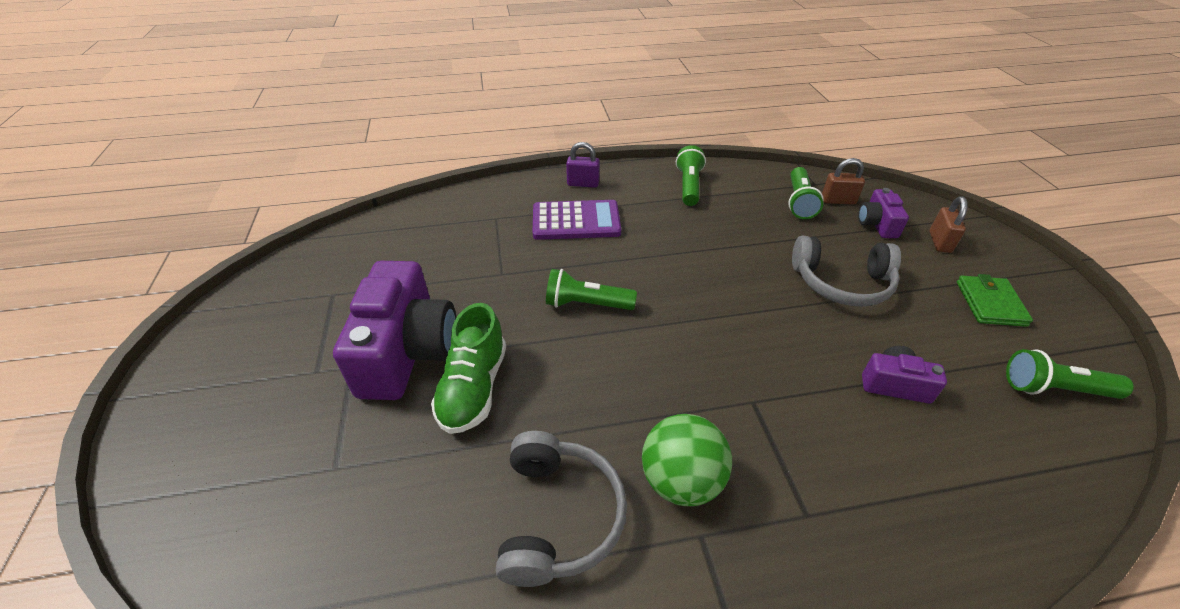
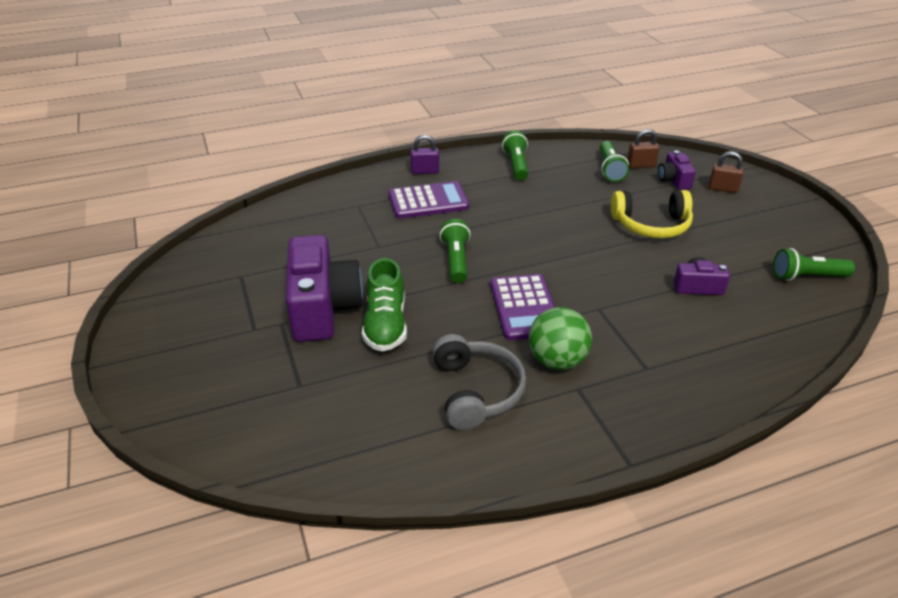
camera: 10 degrees left, 5 degrees down
(586, 304) = (456, 260): green flashlight -> green flashlight turned 90 degrees clockwise
(655, 386) = (524, 307): none -> purple calculator
(841, 283) = (651, 225): grey headphones -> yellow headphones
(939, 242) = (723, 189): brown padlock -> brown padlock turned 75 degrees counterclockwise
(990, 303) = (762, 227): green wallet -> none

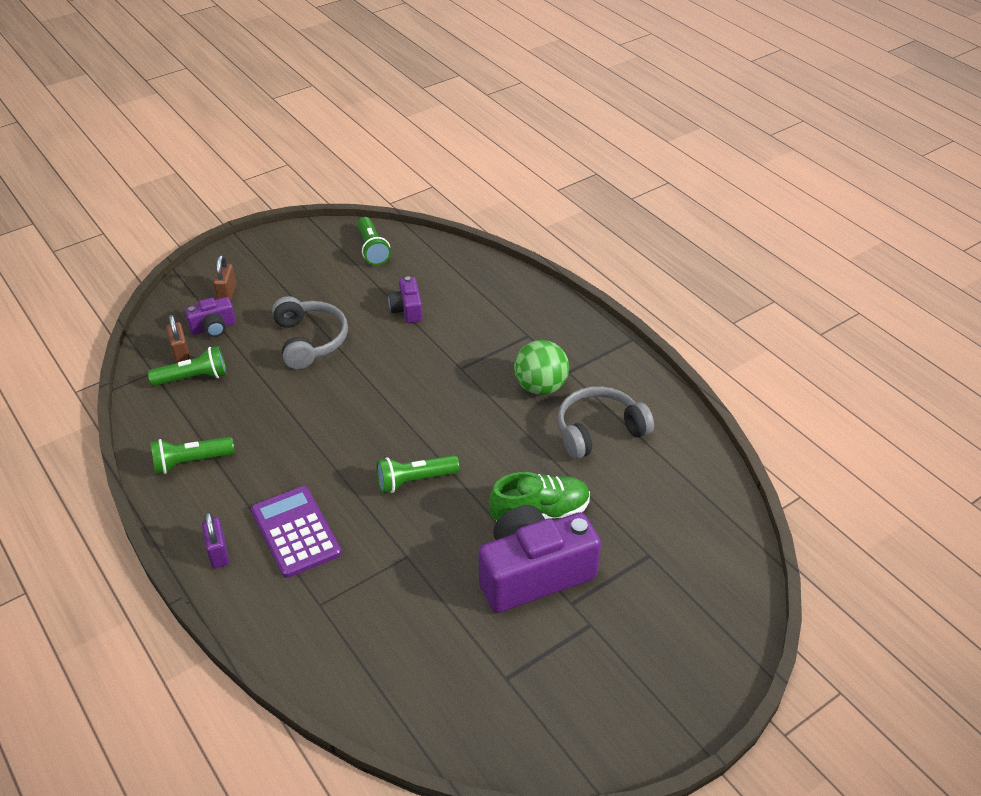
camera: 105 degrees left, 5 degrees up
(524, 307) = (476, 416): purple calculator -> none
(651, 225) = (310, 341): yellow headphones -> grey headphones

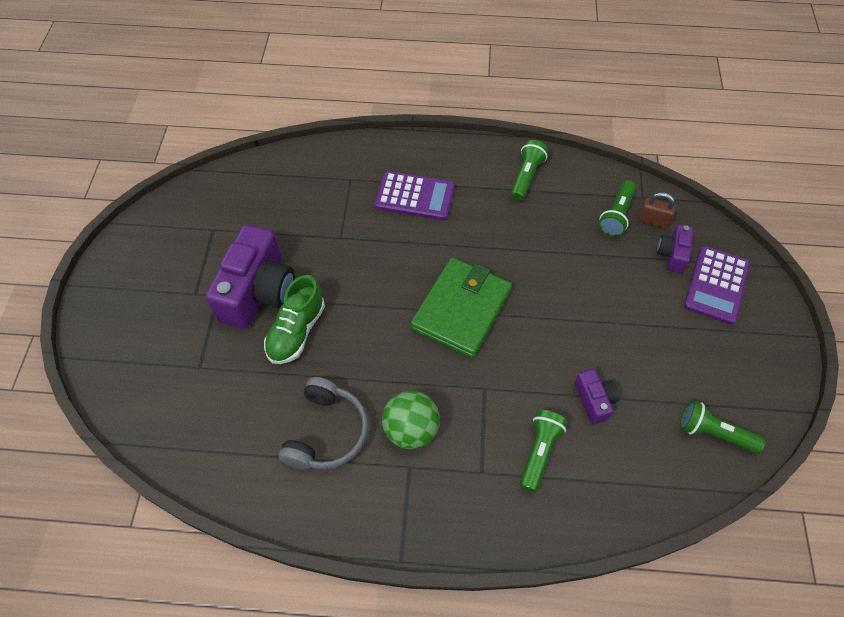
camera: 130 degrees right, 15 degrees up
(218, 553) = (434, 155): purple padlock -> none
(227, 293) = (716, 285): brown padlock -> purple calculator
(310, 341) = (605, 306): grey headphones -> none
(401, 420) = (461, 309): none -> green wallet
(407, 310) = (594, 400): purple camera -> purple camera turned 45 degrees clockwise
(415, 481) = (396, 280): green flashlight -> green flashlight (539, 452)

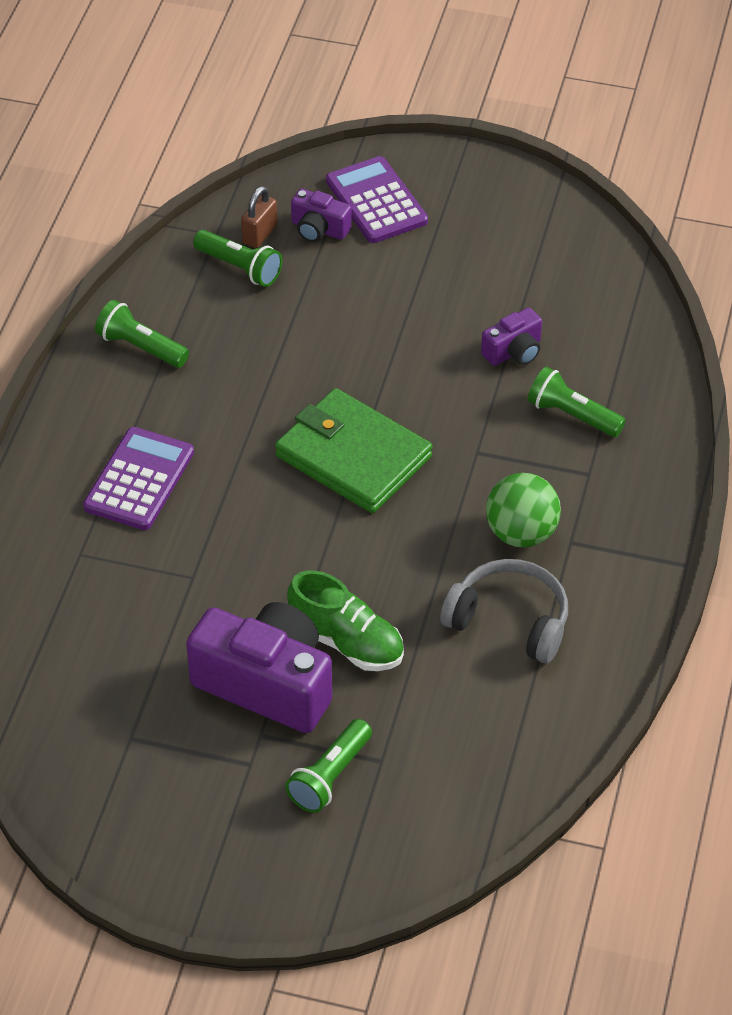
camera: 80 degrees left, 10 degrees down
(594, 400) = (514, 351): purple camera -> purple camera turned 150 degrees clockwise
(713, 433) = (575, 258): green flashlight -> green flashlight (330, 777)
(716, 285) = (376, 201): purple calculator -> purple calculator turned 150 degrees counterclockwise

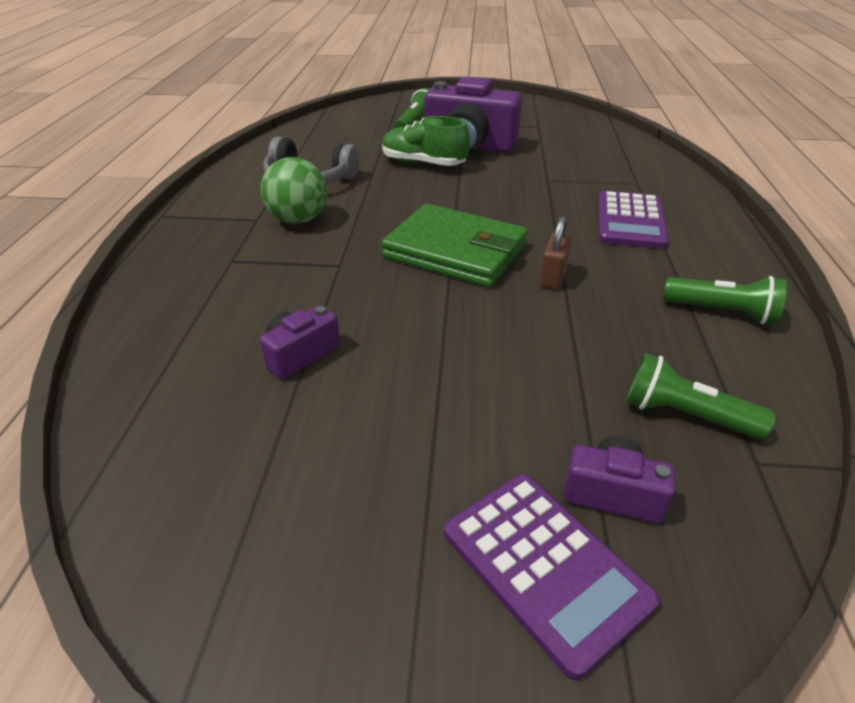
camera: 170 degrees right, 10 degrees down
(259, 234) = (695, 471): brown padlock -> brown padlock (553, 277)
(572, 415) = (239, 301): green flashlight -> none

